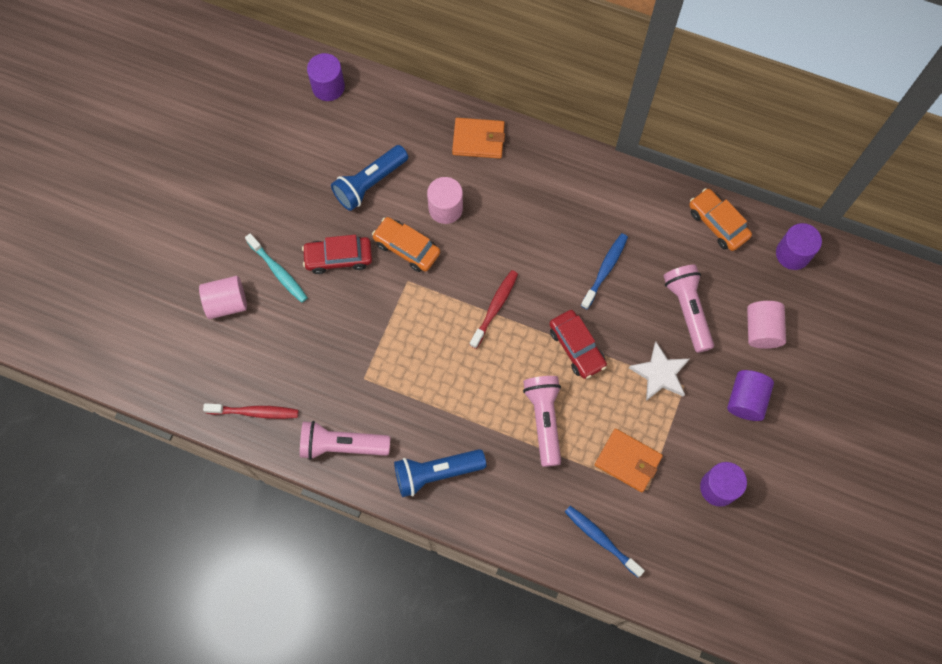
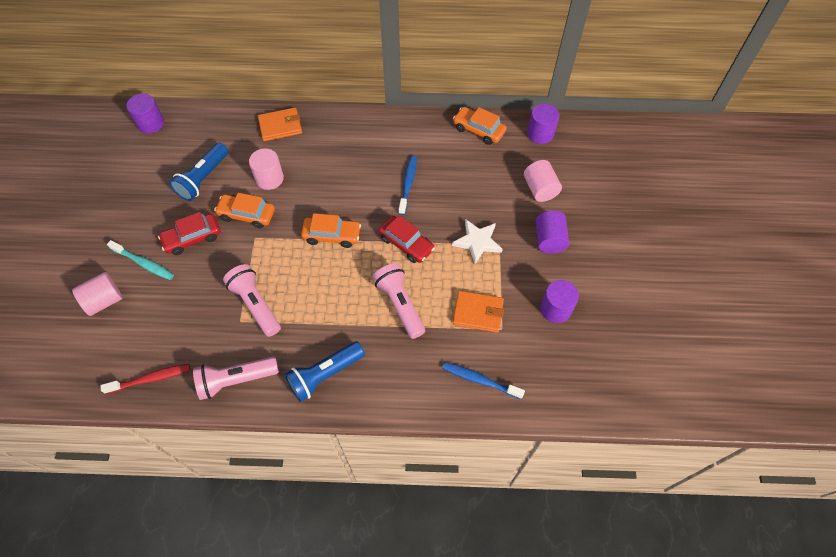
camera: 20 degrees left, 10 degrees down
(495, 308) = (332, 235): red toothbrush -> orange car
(687, 310) = (480, 192): pink flashlight -> pink flashlight (255, 304)

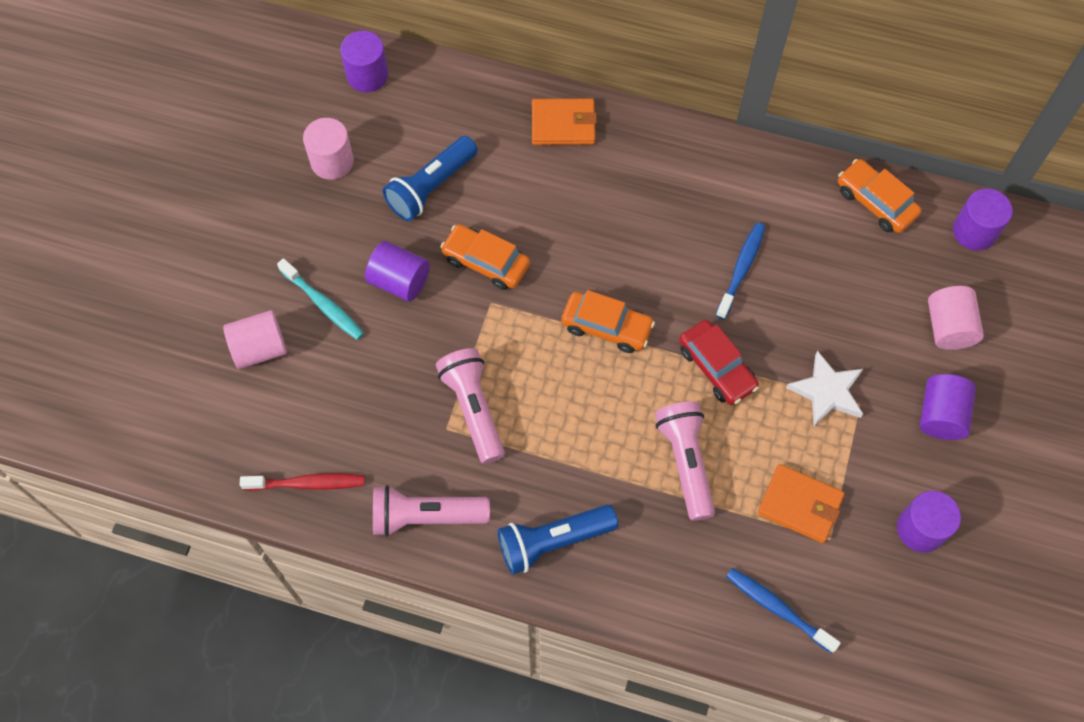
camera: 15 degrees right, 5 degrees up
(192, 238) = (399, 281): red car -> purple cylinder
(269, 178) = (530, 210): pink cylinder -> pink cylinder (332, 161)

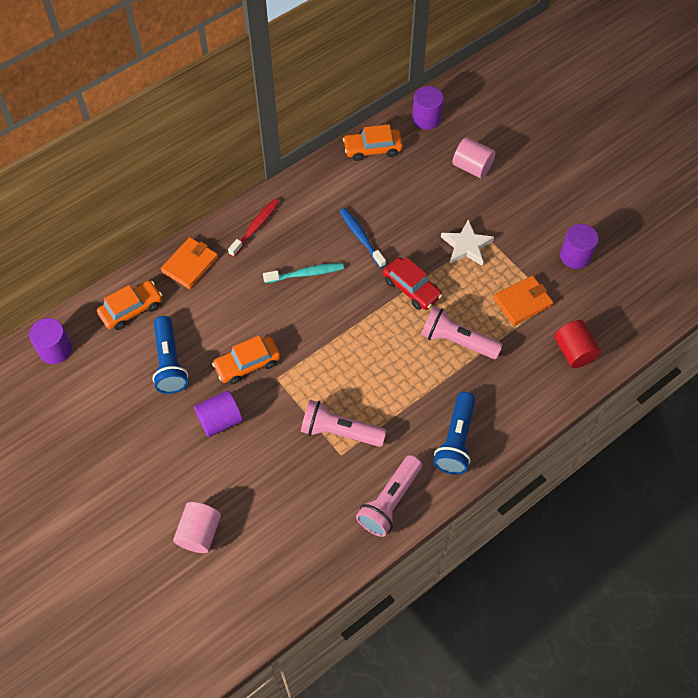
camera: 55 degrees left, 5 degrees down
(307, 483) = (317, 559): red toothbrush -> red toothbrush (255, 227)
(323, 304) = (199, 475): turquoise toothbrush -> turquoise toothbrush (306, 274)
(332, 161) = (100, 408): pink cylinder -> none
(606, 327) = (342, 327): orange car -> orange car (131, 309)
(716, 367) = (411, 288): red car -> red car turned 45 degrees clockwise
(777, 608) = (574, 352): blue toothbrush -> red cylinder
(940, 415) = (519, 204): purple cylinder -> none

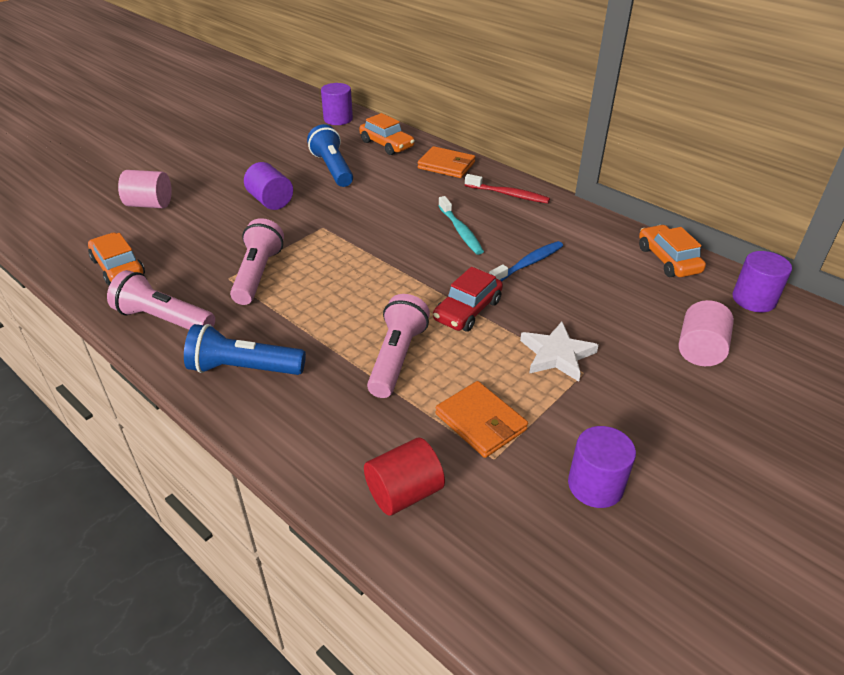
camera: 80 degrees right, 20 degrees down
(169, 363) = (332, 168): blue flashlight -> blue flashlight turned 90 degrees clockwise
(247, 364) = (337, 208): orange car -> orange car (118, 267)

